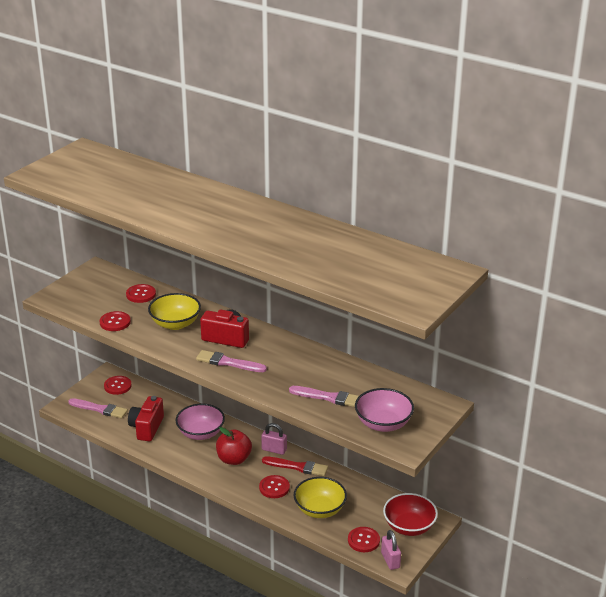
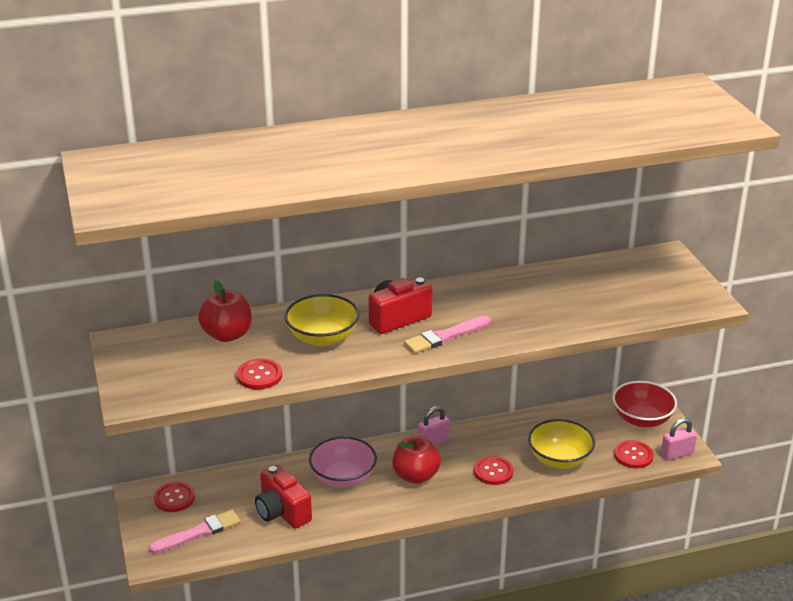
camera: 50 degrees left, 0 degrees up
(141, 294) = (227, 335): red button -> red apple
(297, 467) = (478, 441): red brush -> none
(328, 397) = (583, 307): pink brush -> none
(383, 424) = (661, 297): pink bowl -> none
(390, 560) = (677, 454): pink padlock -> pink padlock turned 45 degrees counterclockwise

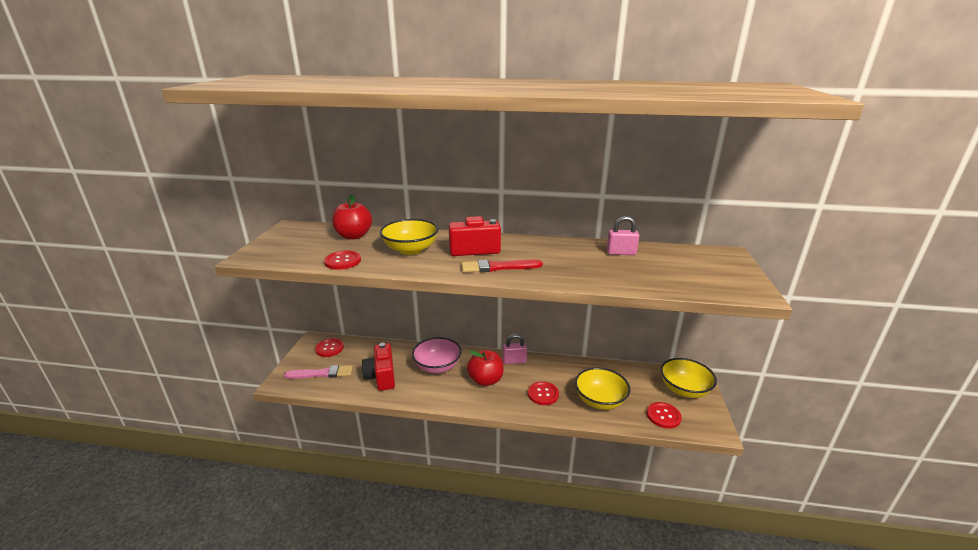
camera: 25 degrees right, 5 degrees down
(446, 336) = (498, 267): pink brush -> red brush
(642, 419) = (684, 390): red bowl -> yellow bowl
(677, 454) = (703, 426): pink padlock -> pink padlock (621, 253)

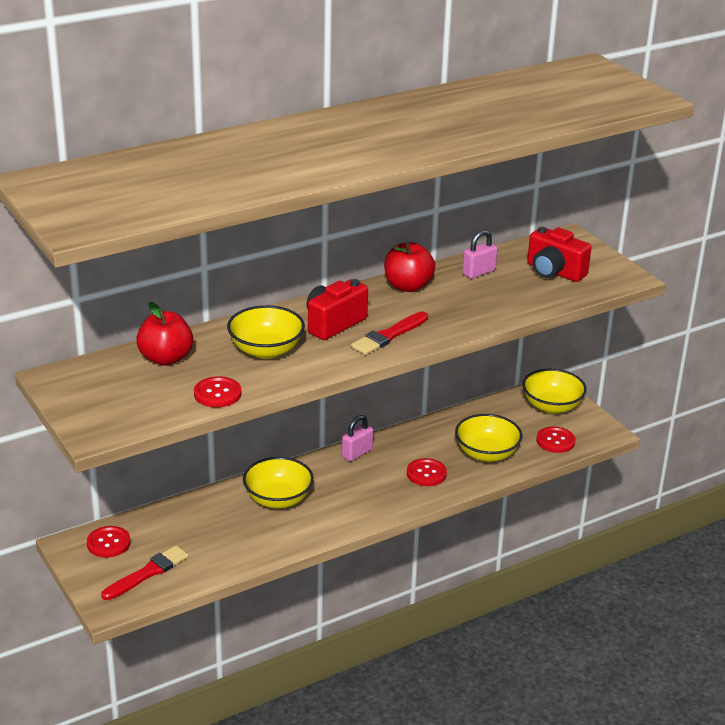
camera: 40 degrees left, 5 degrees up
(322, 373) = (147, 573): pink brush -> red brush
(381, 377) = (228, 541): red camera -> red camera (554, 272)
(437, 366) = (278, 499): pink bowl -> yellow bowl
(485, 380) = (351, 488): red apple -> red apple (408, 286)

